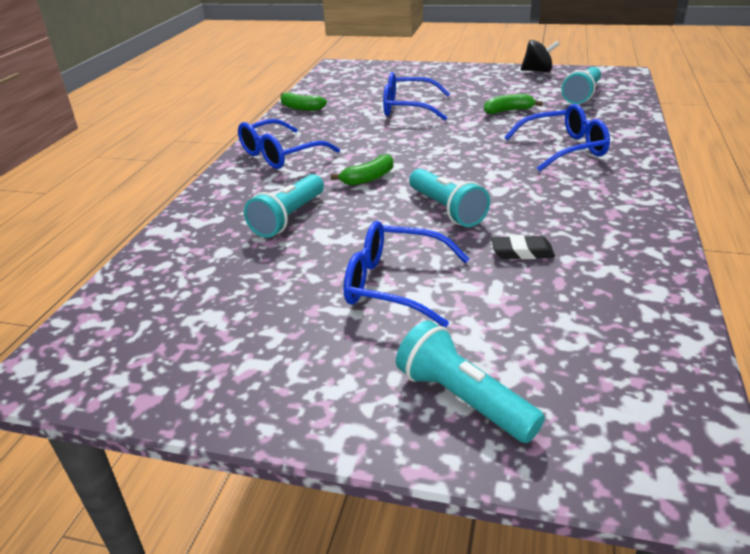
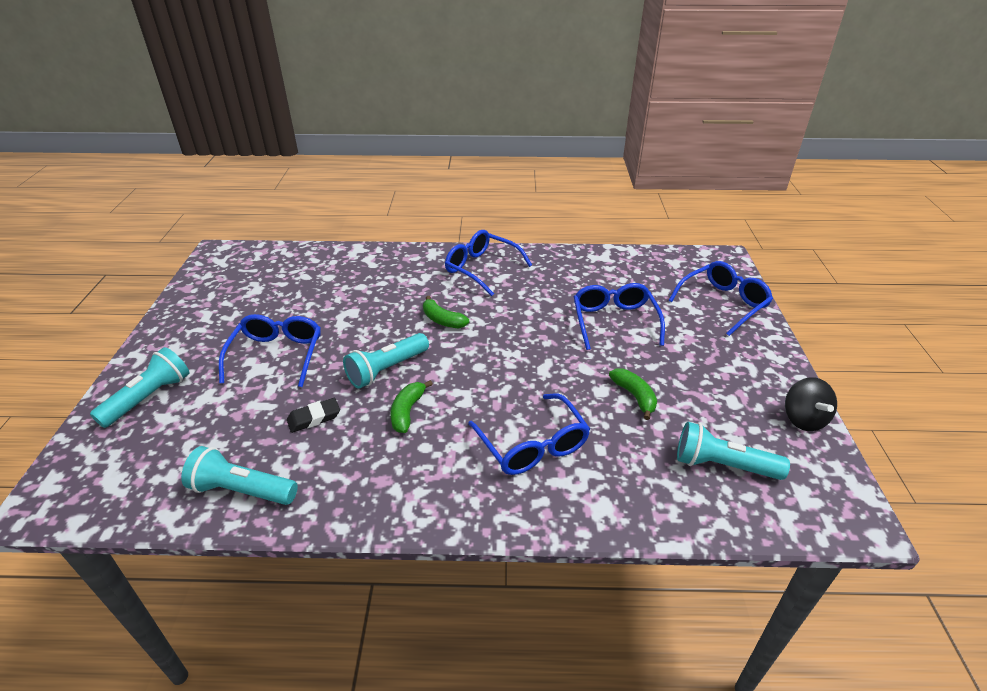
camera: 75 degrees right, 5 degrees up
(288, 218) = (373, 293): turquoise flashlight -> turquoise flashlight (242, 490)
(301, 108) = (588, 259): green banana -> green banana (407, 411)
(400, 73) = (723, 303): none -> blue glasses
(522, 252) = (314, 418): black eraser -> black eraser turned 75 degrees clockwise

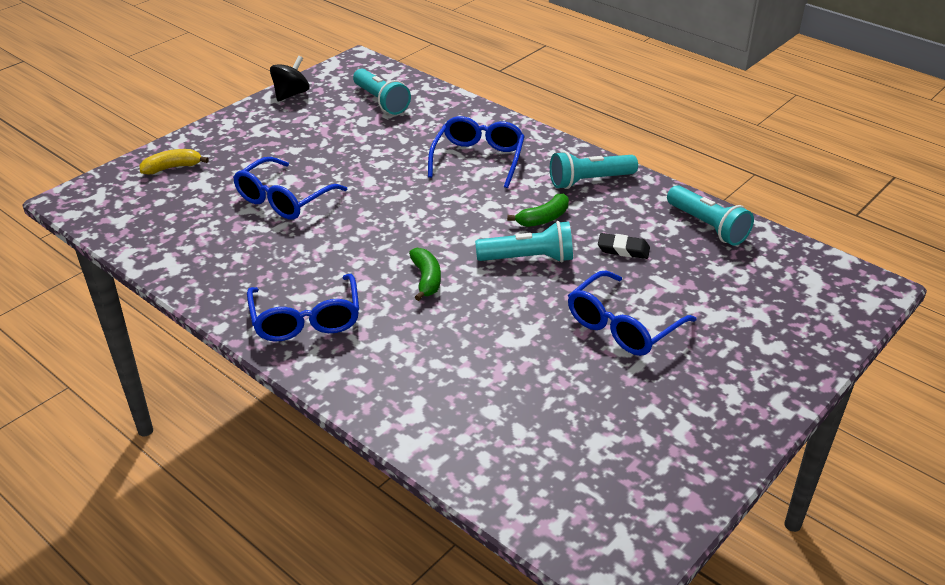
camera: 140 degrees left, 0 degrees up
(149, 397) = (772, 342): turquoise flashlight -> turquoise flashlight (589, 181)
(634, 396) = (367, 150): green banana -> none
(723, 303) = (172, 168): blue glasses -> yellow banana

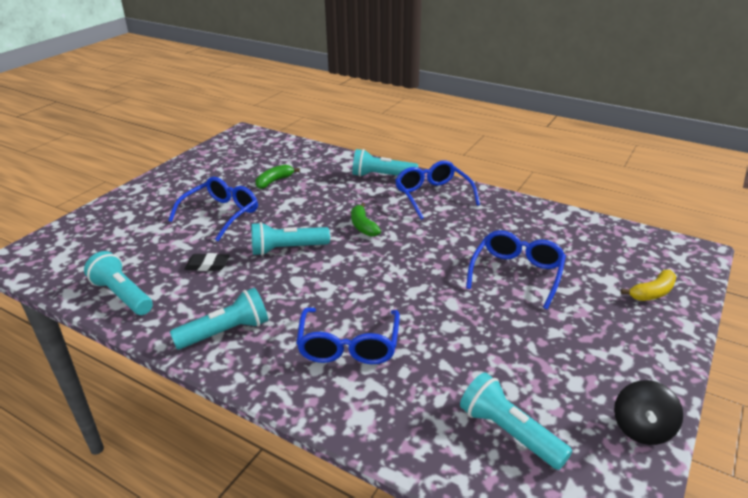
camera: 170 degrees right, 5 degrees down
(363, 373) = (381, 176): none -> turquoise flashlight
(543, 218) = (275, 284): green banana -> green banana (274, 181)

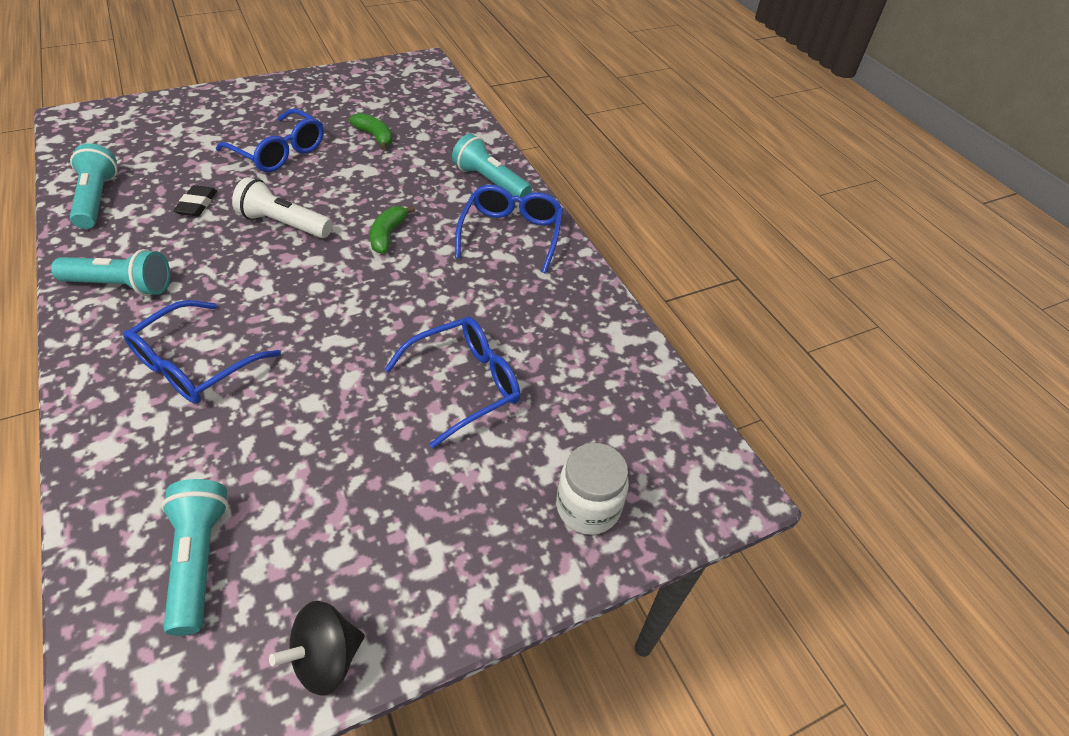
camera: 30 degrees right, 15 degrees up
(207, 265) = (197, 204): black eraser -> black eraser turned 60 degrees clockwise
(221, 214) = (280, 152): blue glasses -> blue glasses turned 60 degrees clockwise
(274, 181) = (375, 137): green banana -> green banana turned 60 degrees clockwise
(287, 249) = (284, 224): turquoise flashlight -> white flashlight
(652, 293) = (588, 507): yellow banana -> white jar

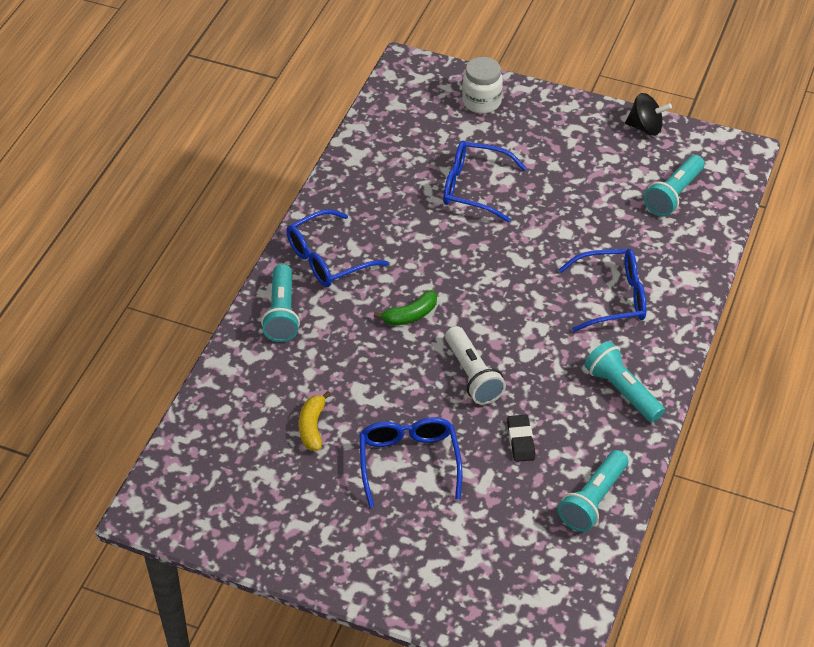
camera: 130 degrees left, 0 degrees up
(197, 204) = (520, 440): black eraser -> black eraser turned 60 degrees counterclockwise
(375, 137) = (312, 427): green banana -> yellow banana

